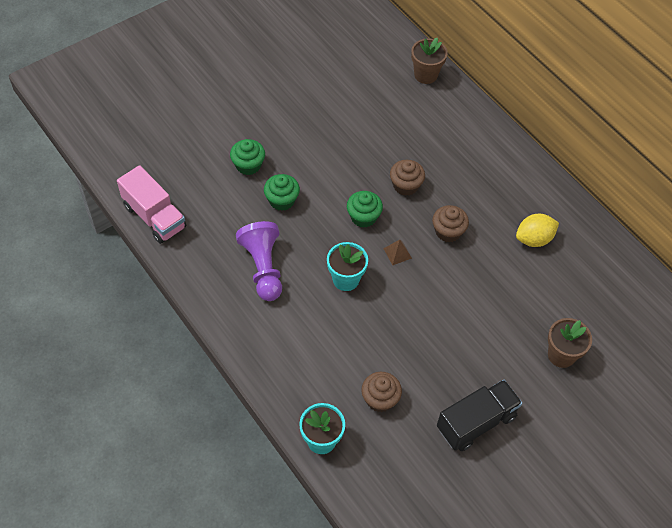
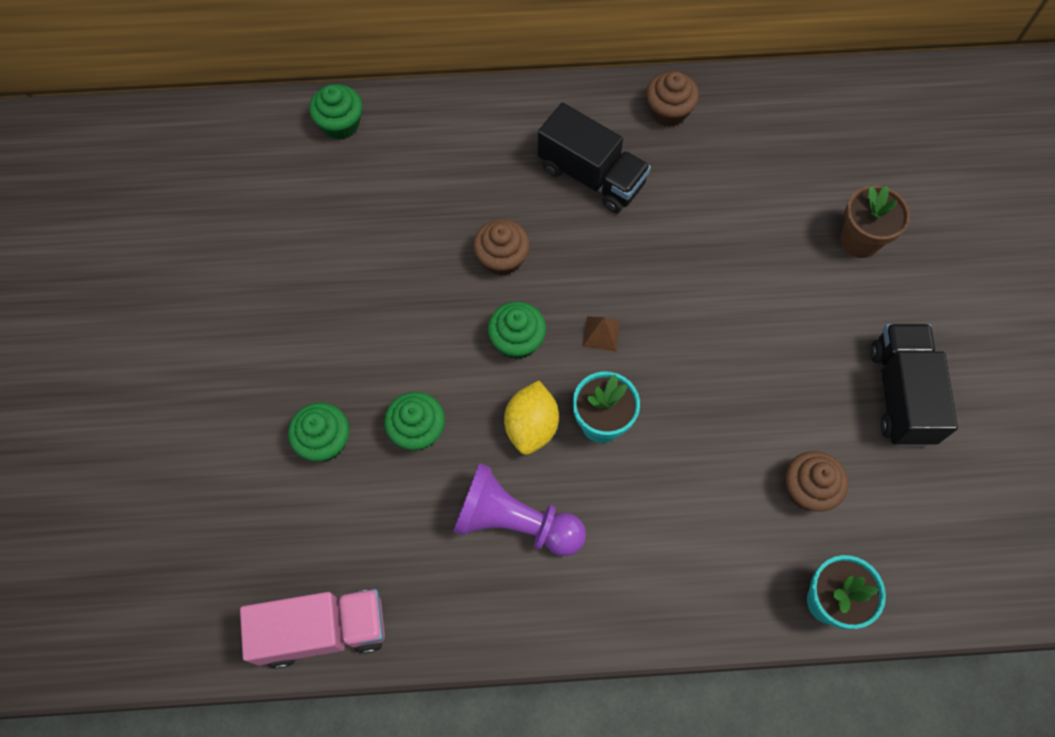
camera: 55 degrees left, 10 degrees up
(425, 75) = (340, 124): brown flower pot -> green cupcake
(448, 231) = (607, 253): brown cupcake -> brown cupcake (668, 111)
(490, 200) = (591, 176): none -> black truck
(534, 239) = (680, 165): yellow lemon -> yellow lemon (531, 426)

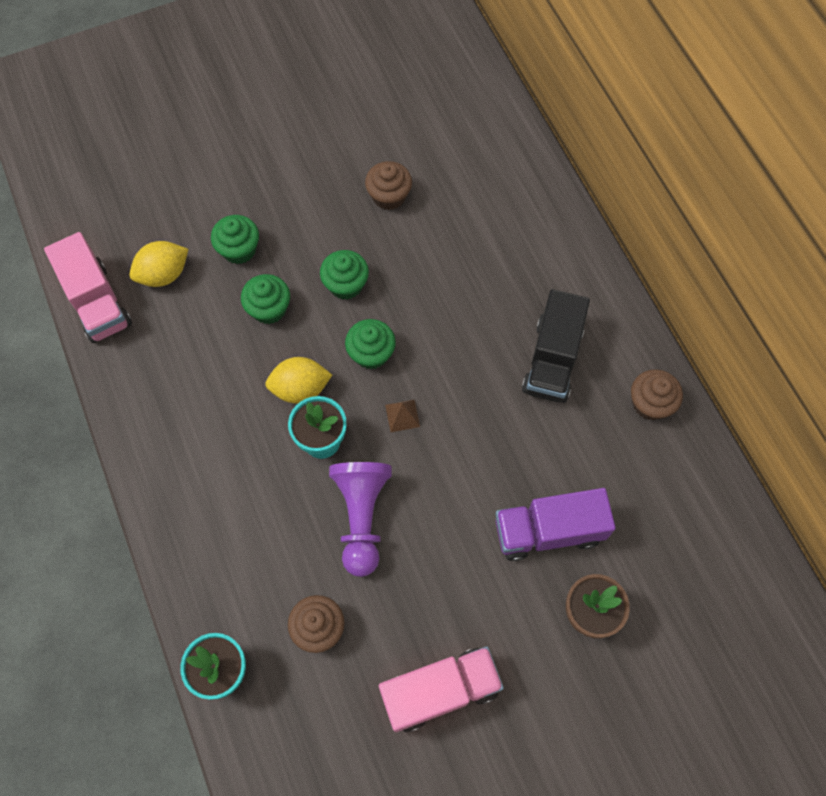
camera: 70 degrees right, 0 degrees up
(319, 538) = (164, 274): none -> yellow lemon
(340, 124) = (515, 156): green cupcake -> green cupcake (346, 284)
(502, 258) = (441, 317): brown cupcake -> brown cupcake (389, 196)
(515, 522) = (217, 403): purple pawn -> purple pawn (361, 517)
(769, 243) = (548, 531): none -> purple truck
(901, 394) = (440, 691): black truck -> pink truck

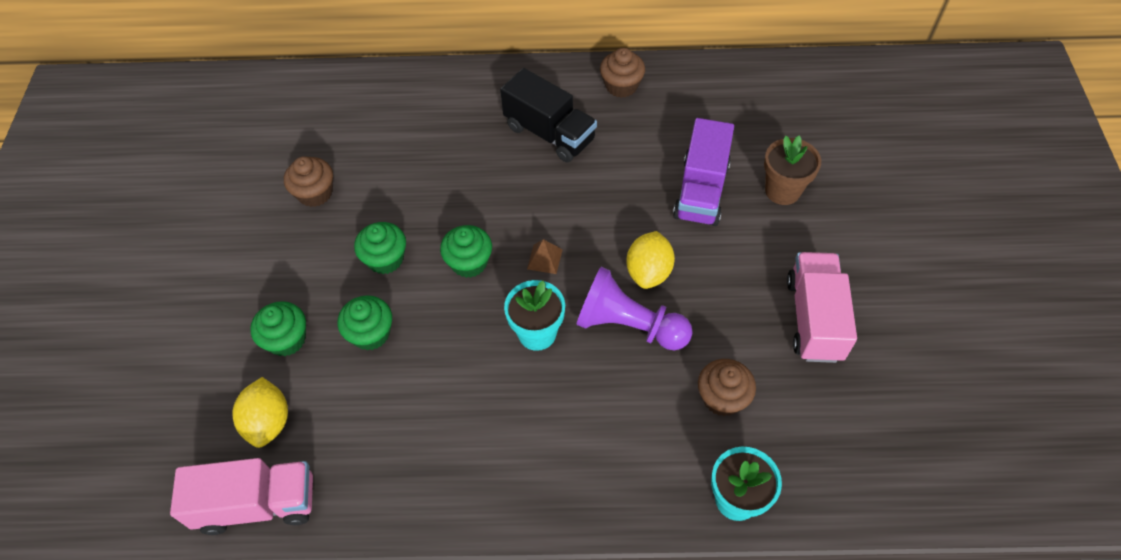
camera: 65 degrees left, 10 degrees down
(300, 389) = (473, 334): yellow lemon -> yellow lemon (648, 272)

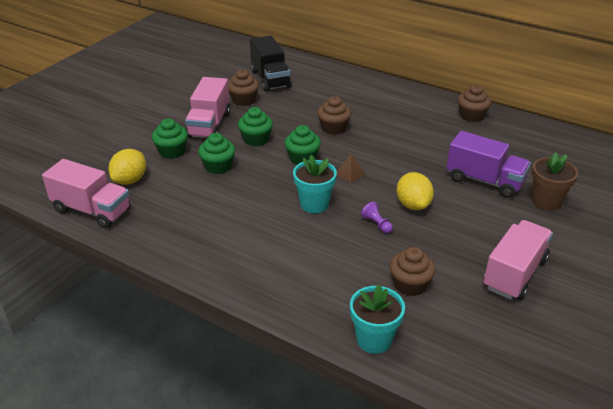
camera: 30 degrees right, 20 degrees down
(301, 263) = (209, 125): none -> pink truck
(471, 188) = (333, 128): none -> brown cupcake
(549, 133) = (404, 121): black truck -> black truck (270, 79)
(629, 325) = (376, 224): purple pawn -> purple pawn, size x0.42
(648, 272) = (413, 205): yellow lemon -> yellow lemon turned 60 degrees counterclockwise
(701, 191) = (484, 181): purple truck -> purple truck turned 105 degrees counterclockwise

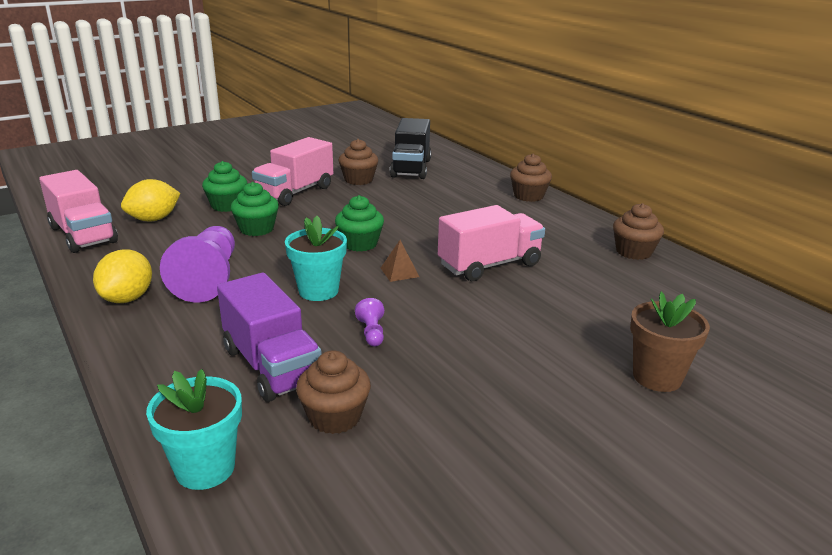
camera: 25 degrees right, 10 degrees down
(232, 218) = (208, 279): none -> purple pawn
(256, 139) = (328, 215): green cupcake -> none
(333, 128) = (432, 224): brown cupcake -> brown cupcake (528, 196)
(413, 205) = (445, 325): yellow lemon -> yellow lemon (128, 298)
(484, 181) = (580, 326): purple truck -> purple truck (271, 366)
(514, 273) = (510, 456): pink truck -> pink truck (489, 265)

